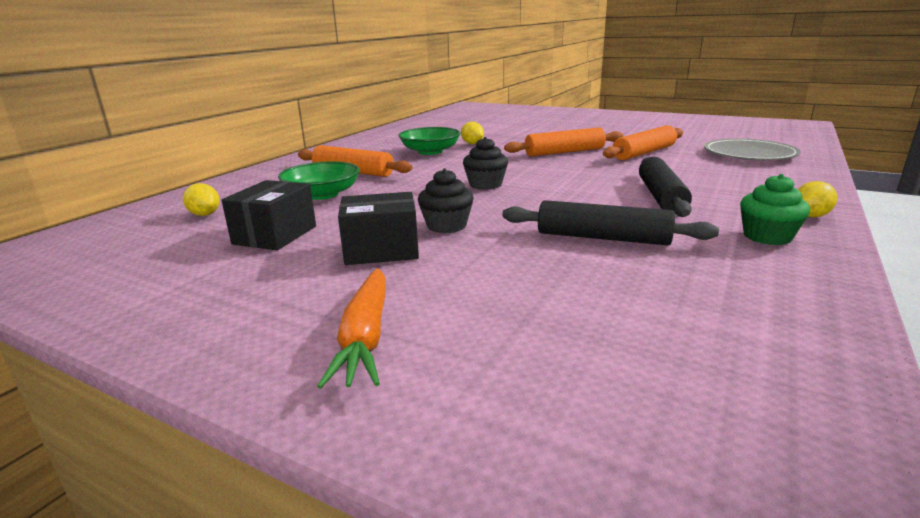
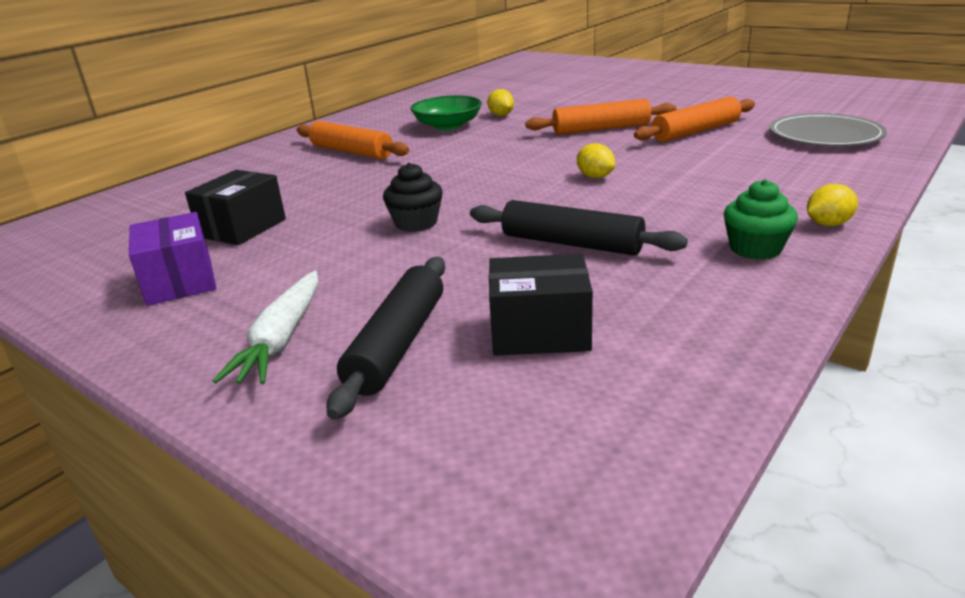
camera: 10 degrees right, 5 degrees up
(205, 214) = (184, 202): yellow lemon -> yellow lemon (595, 177)
(228, 285) = (180, 281): none -> purple box
(322, 194) = (307, 180): green bowl -> none
(365, 337) = (281, 339): orange carrot -> white carrot
(381, 250) = (337, 249): black box -> black box (540, 332)
(485, 185) = (485, 172): black cupcake -> none
(661, 197) = (672, 193): black rolling pin -> black rolling pin (397, 344)

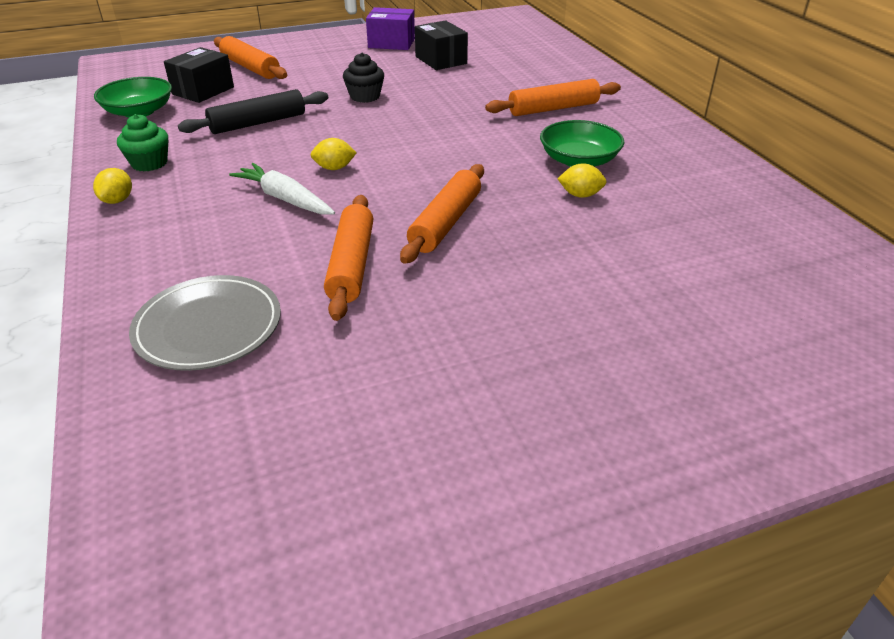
camera: 120 degrees right, 10 degrees up
(281, 339) = (296, 52): white carrot -> white carrot (284, 199)
(397, 344) = (250, 67): black rolling pin -> orange rolling pin
(683, 339) = (139, 112): none -> green bowl

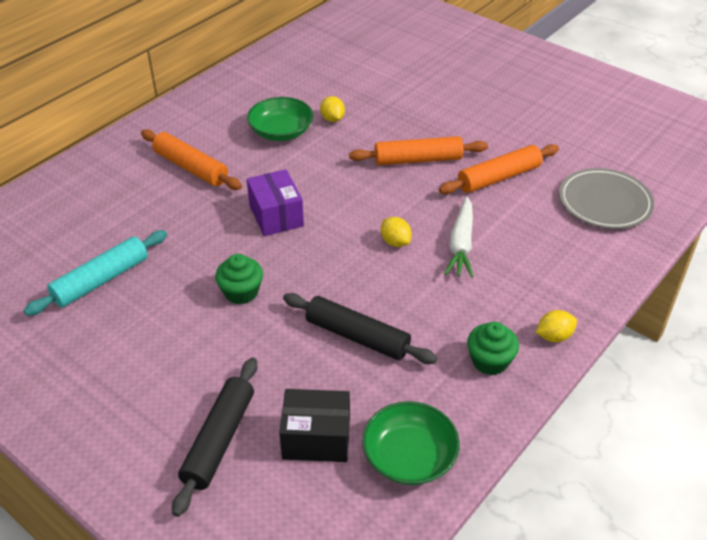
camera: 120 degrees left, 5 degrees up
(250, 67) = (219, 440): orange rolling pin -> black rolling pin
(365, 96) = (241, 292): black cupcake -> green cupcake
(391, 43) = (59, 347): purple box -> purple box (276, 216)
(441, 60) = (101, 280): black box -> turquoise rolling pin

